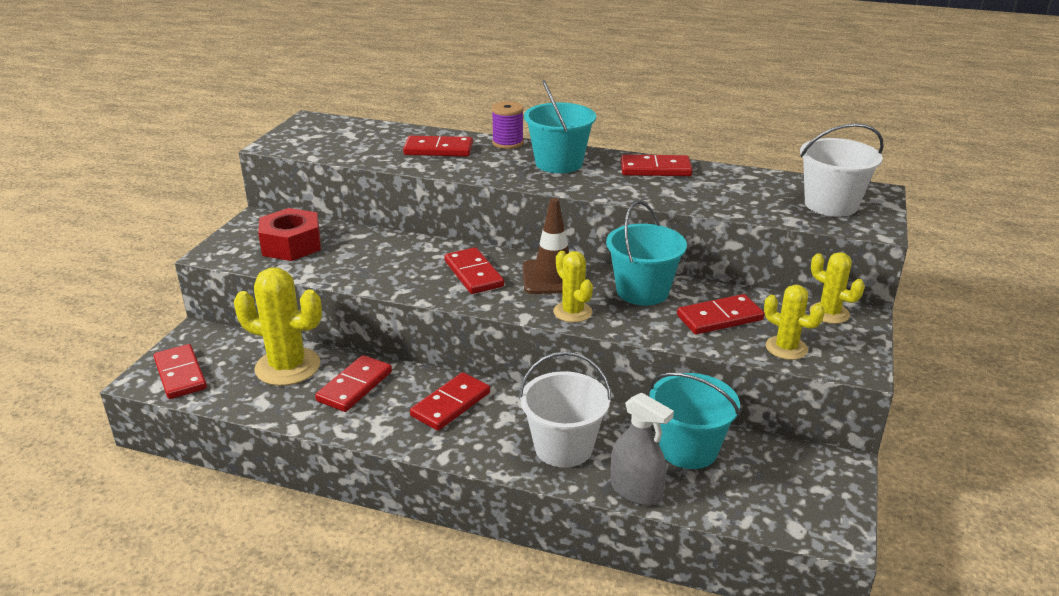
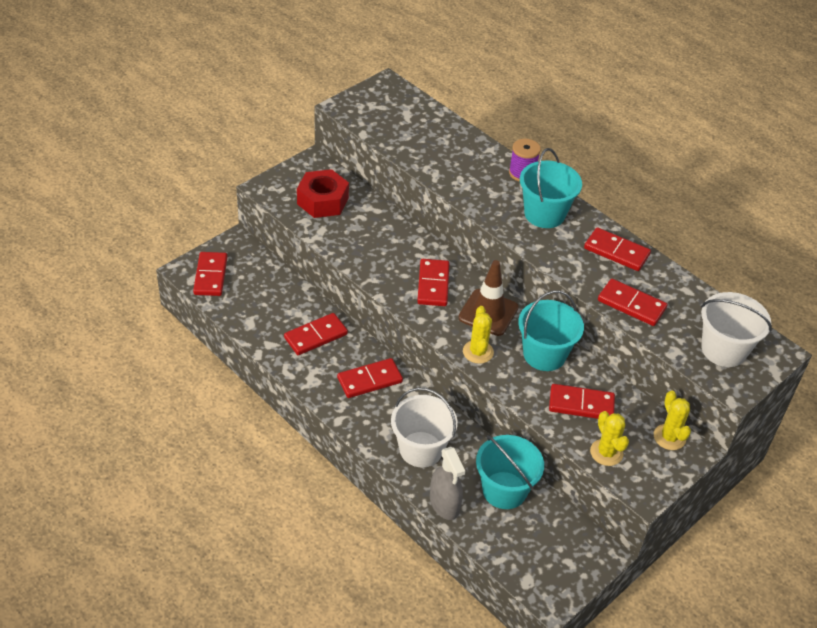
camera: 25 degrees right, 15 degrees up
(288, 367) = (281, 299): yellow cactus -> none
(438, 150) = (462, 161): red domino -> red domino (631, 304)

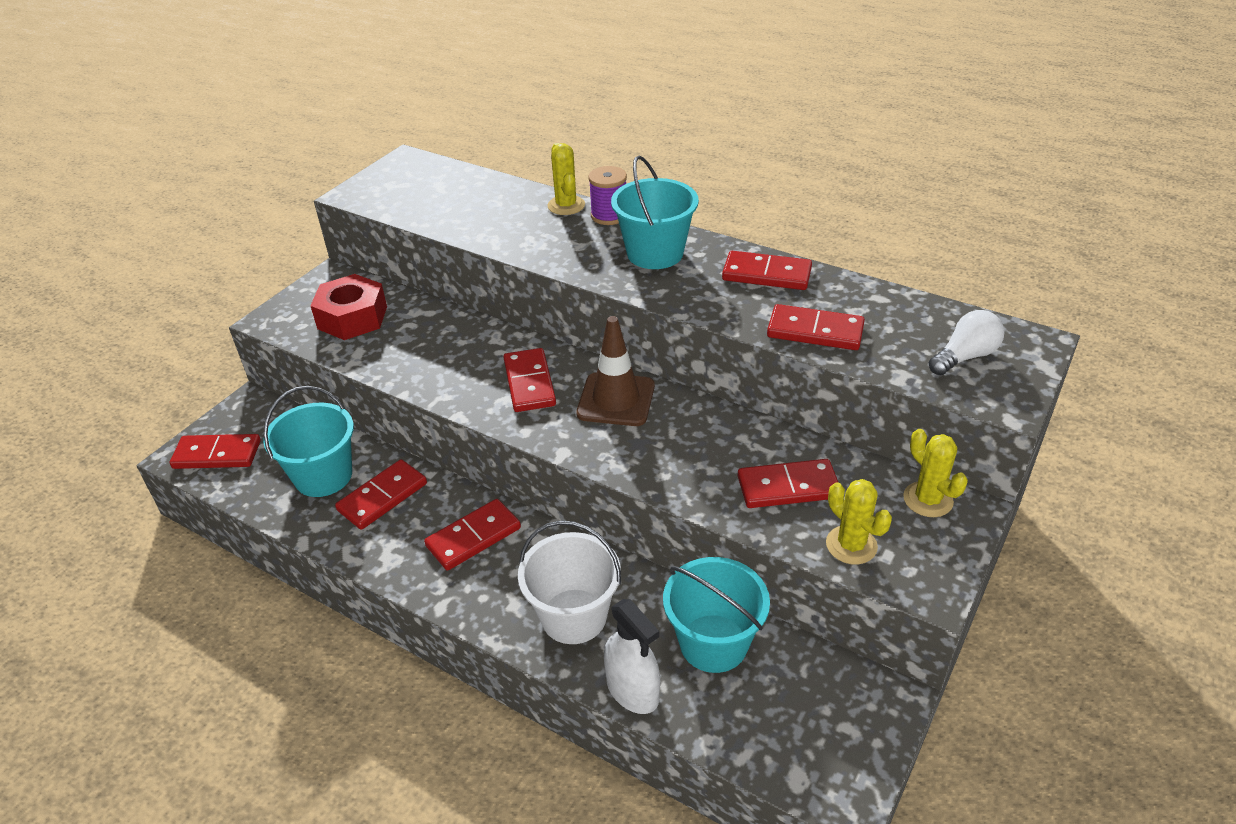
camera: 10 degrees left, 5 degrees down
(210, 276) = (217, 455): red domino -> red domino turned 75 degrees counterclockwise
(444, 504) = (632, 690): grey spray bottle -> white spray bottle
(478, 352) = (618, 454): yellow cactus -> yellow cactus (566, 205)
(544, 354) = (711, 434): turquoise bucket -> turquoise bucket (323, 476)
(723, 349) = (964, 357): white bucket -> white light bulb

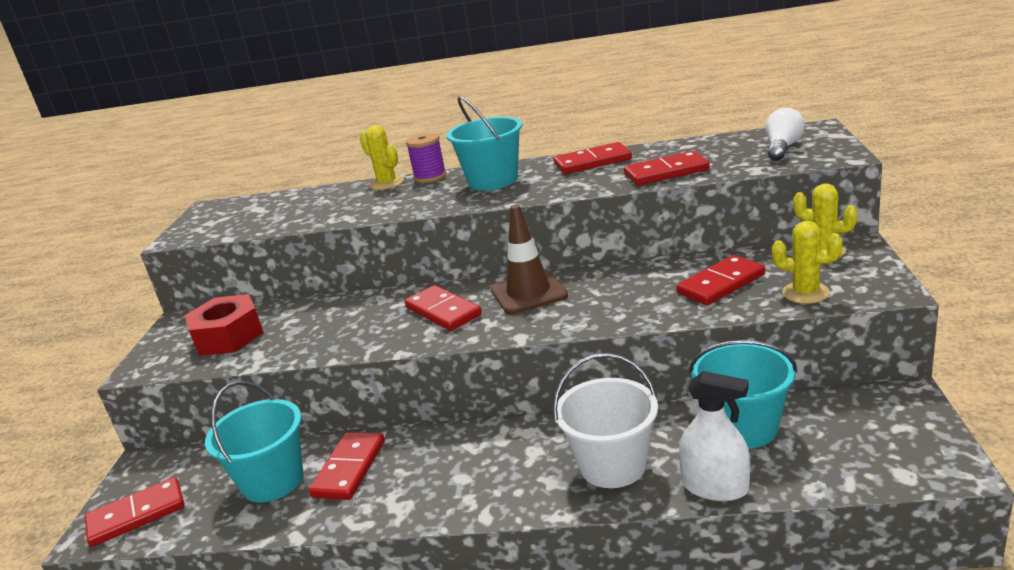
camera: 25 degrees left, 15 degrees down
(473, 537) = (466, 456): red domino -> none

